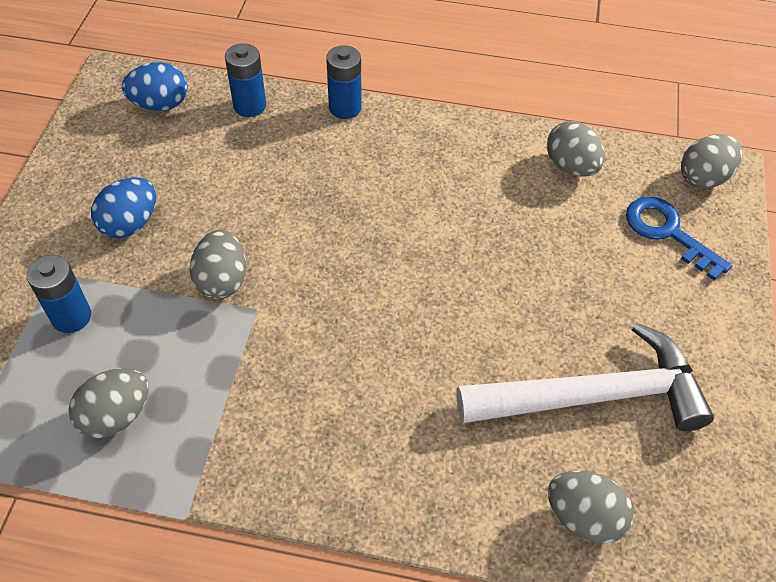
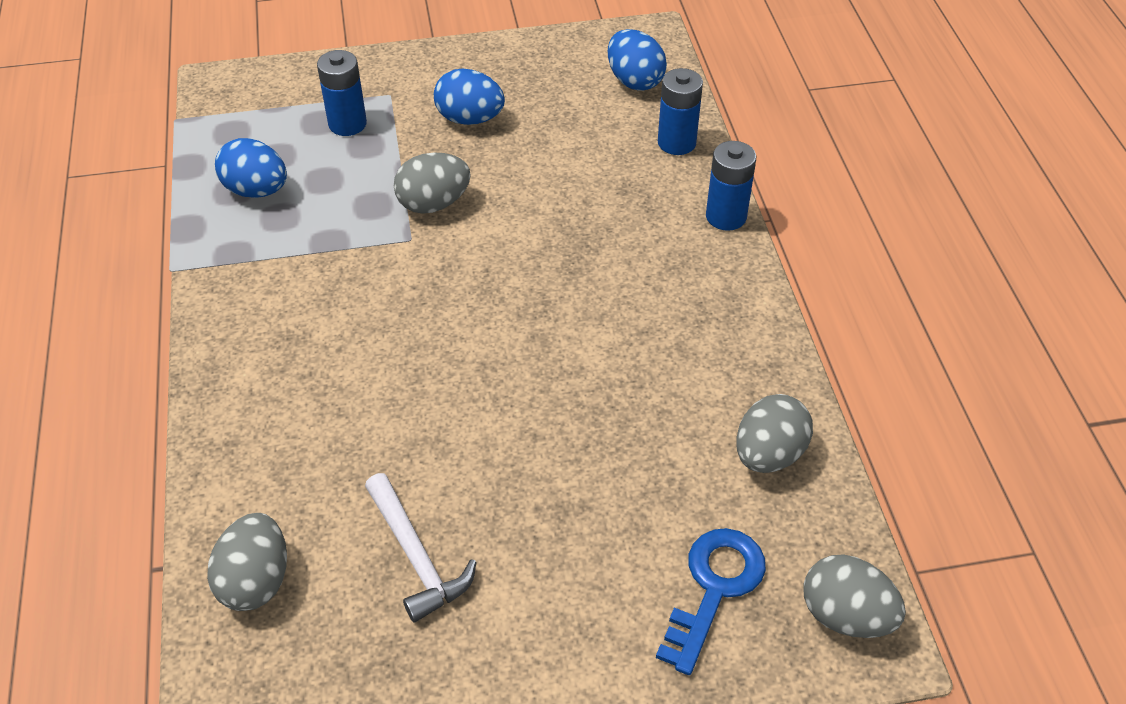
camera: 70 degrees right, 5 degrees down
(116, 416) = (256, 190): grey egg -> blue egg
(593, 396) = (416, 556): white hammer -> white hammer, size x0.55

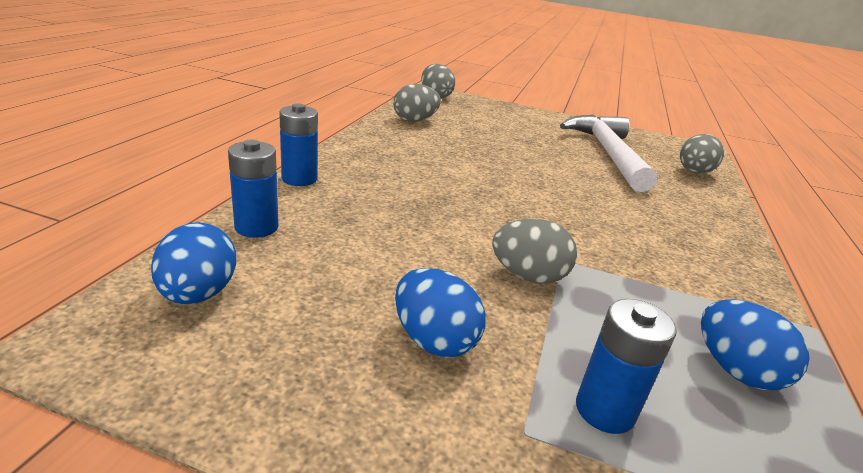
camera: 155 degrees left, 20 degrees down
(416, 556) = (608, 153): white hammer -> white hammer, size x1.81
(714, 588) = (478, 112): blue key -> none

